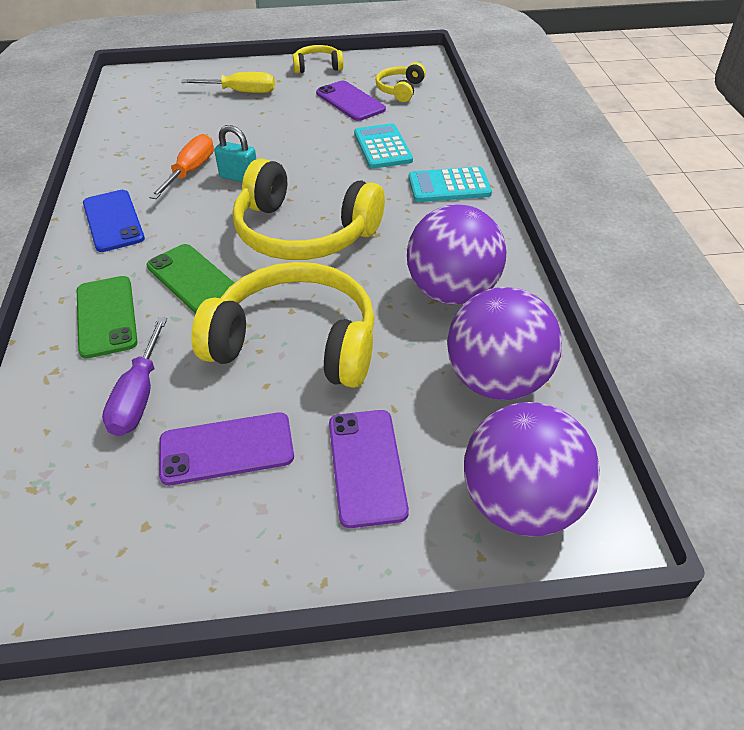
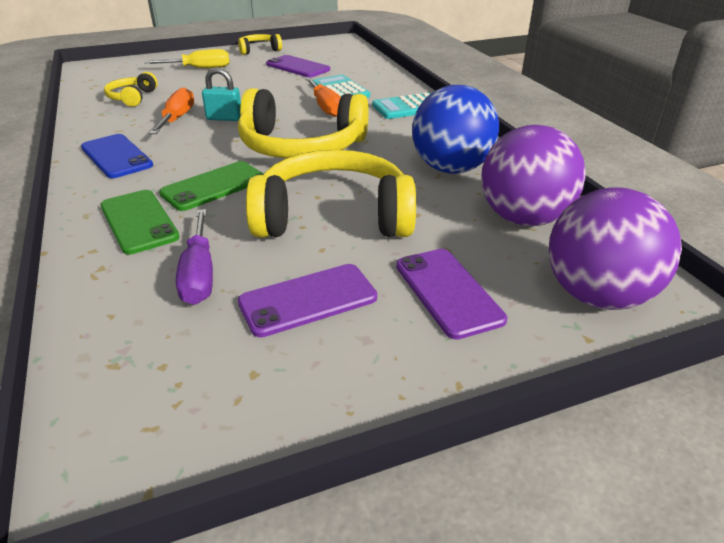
camera: 15 degrees left, 10 degrees down
(193, 279) = (214, 186): green phone -> green phone turned 75 degrees counterclockwise
(354, 173) = (325, 107): none -> orange screwdriver
(400, 90) = (335, 58): yellow headphones -> yellow headphones (132, 98)
(452, 292) = (451, 169): purple ball -> blue ball

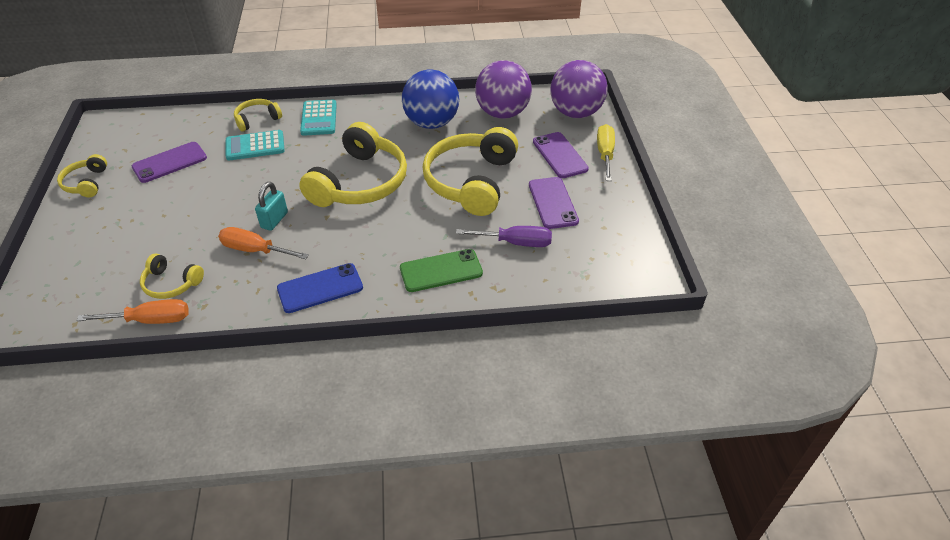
camera: 75 degrees left, 10 degrees up
(200, 68) = (114, 231): yellow screwdriver -> yellow screwdriver (605, 154)
(214, 186) = (404, 232): green phone -> none
(325, 107) = (288, 160): orange screwdriver -> orange screwdriver (150, 320)
(385, 83) = (257, 119): none -> yellow headphones
(448, 292) = (560, 155): purple phone -> purple phone turned 75 degrees clockwise

